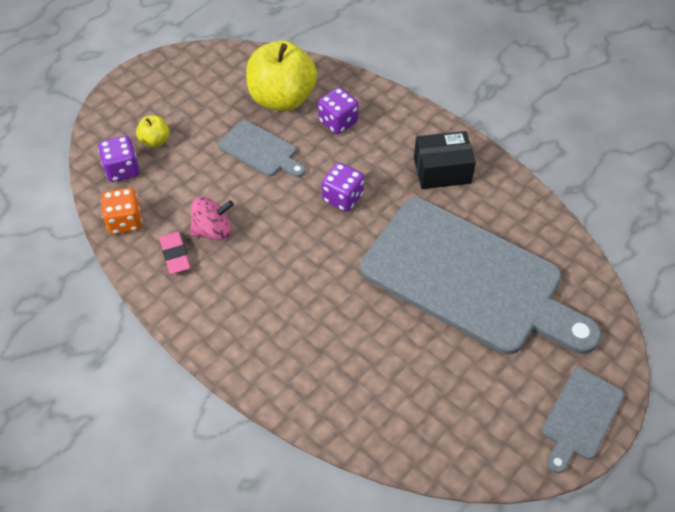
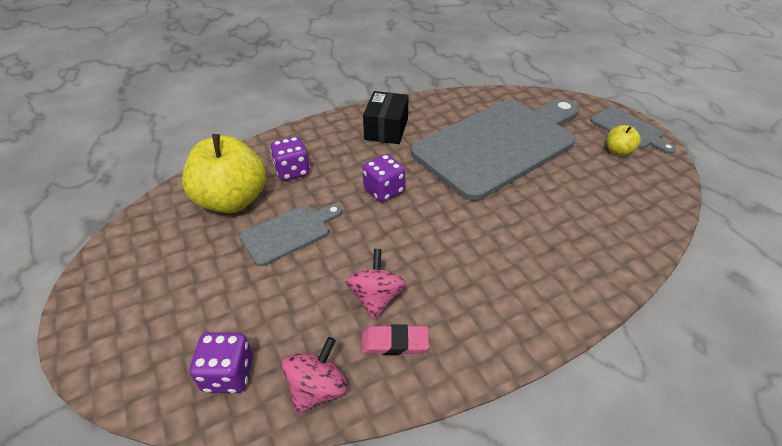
camera: 70 degrees left, 10 degrees down
(125, 221) = (317, 388): orange dice -> pink spinning top
(155, 141) = (206, 325): yellow apple -> yellow apple (618, 151)

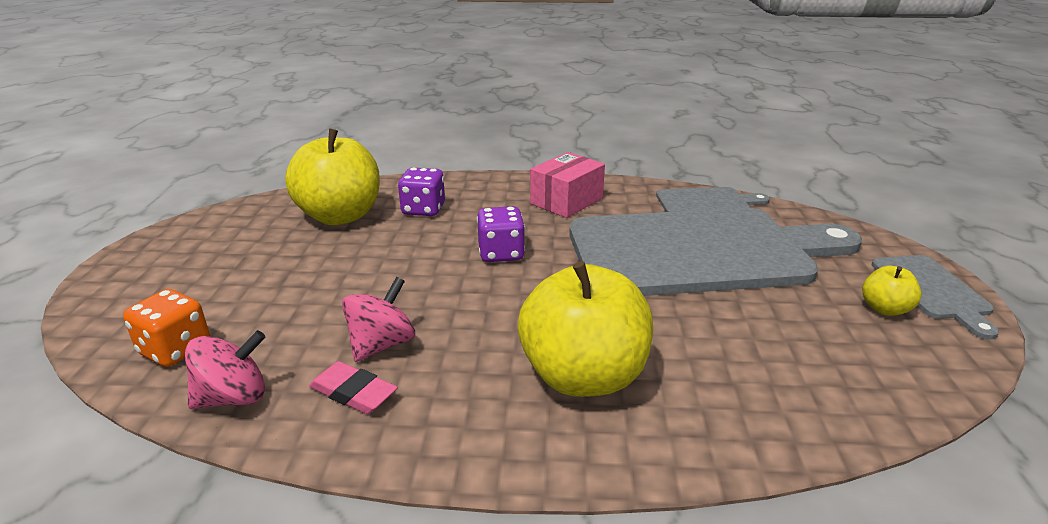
camera: 30 degrees right, 15 degrees down
(228, 374) = (175, 349): purple dice -> orange dice
(289, 232) = (361, 258): grey cutting board -> grey cutting board (706, 202)
(386, 129) = (566, 201): black box -> pink box
(514, 264) = (583, 376): none -> yellow apple

